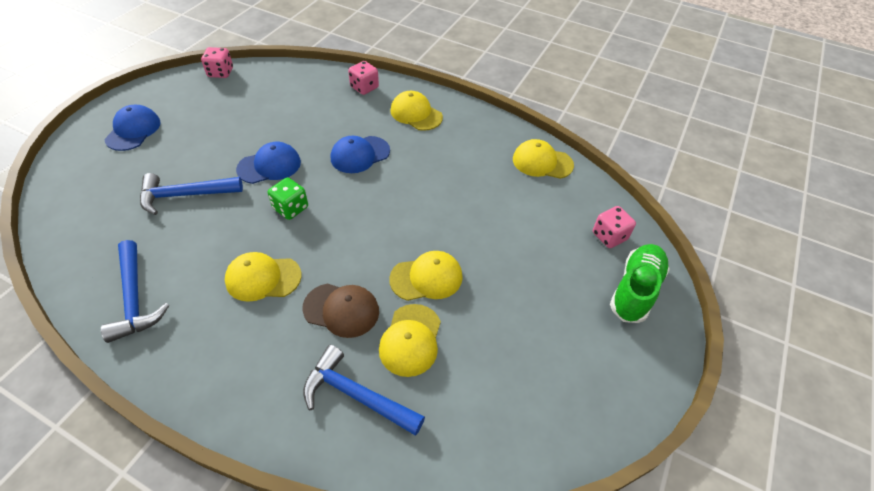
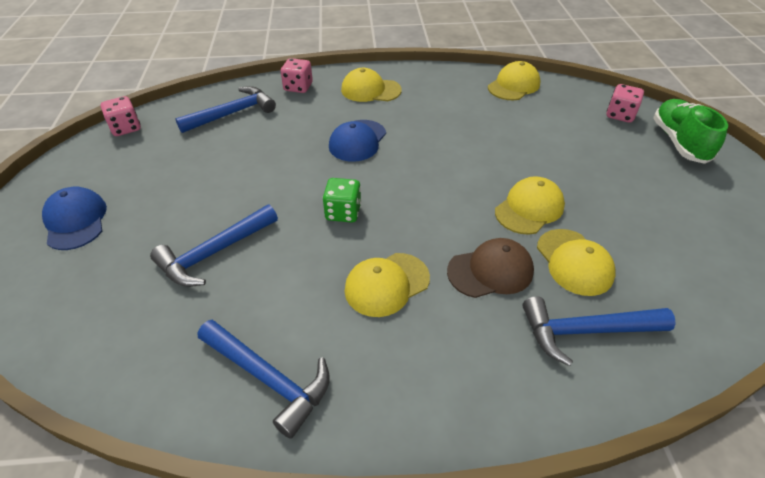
camera: 30 degrees left, 5 degrees down
(269, 166) = (278, 186): blue cap -> none
(297, 91) = (232, 113): none -> blue hammer
(542, 162) = (514, 85): yellow cap -> yellow cap turned 150 degrees clockwise

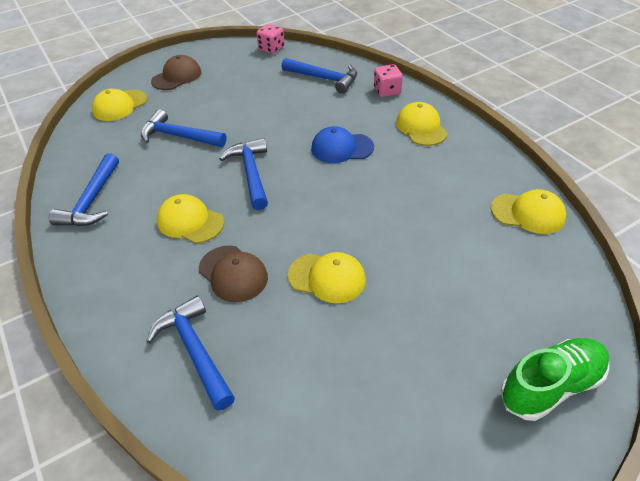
camera: 65 degrees right, 0 degrees up
(75, 221) = (177, 76): blue cap -> brown cap
(343, 212) = (251, 173): green dice -> blue hammer
(574, 262) = (274, 326): yellow cap -> yellow cap (120, 105)
(620, 115) = (558, 316): pink dice -> none

